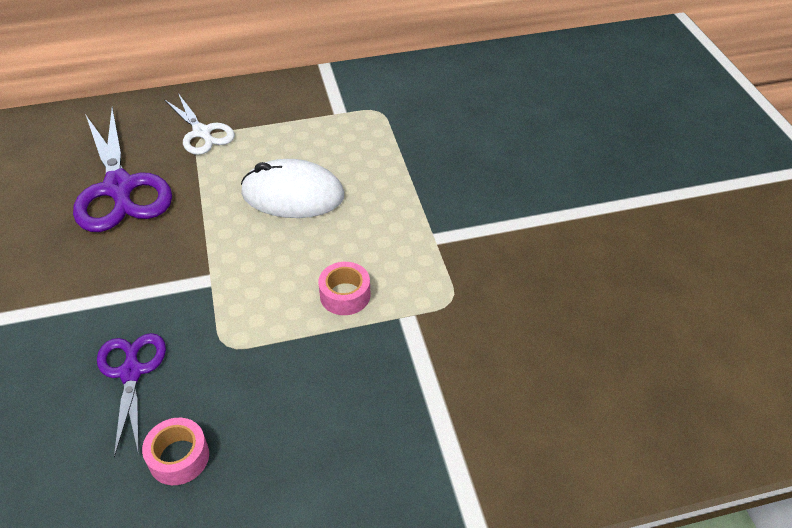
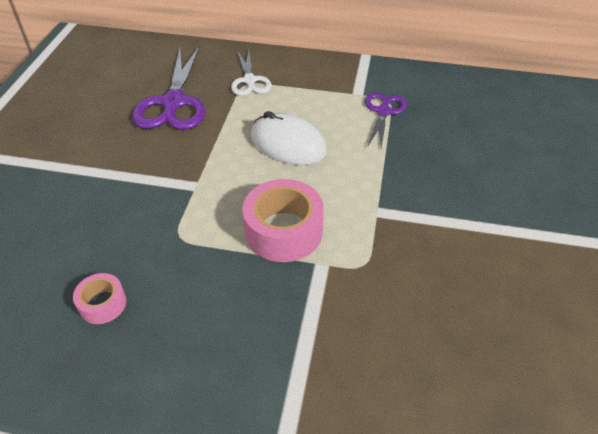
camera: 25 degrees right, 0 degrees up
(131, 372) = (107, 232): purple scissors -> purple scissors (383, 112)
(345, 295) = (283, 231): pink tape -> pink tape, size x1.87

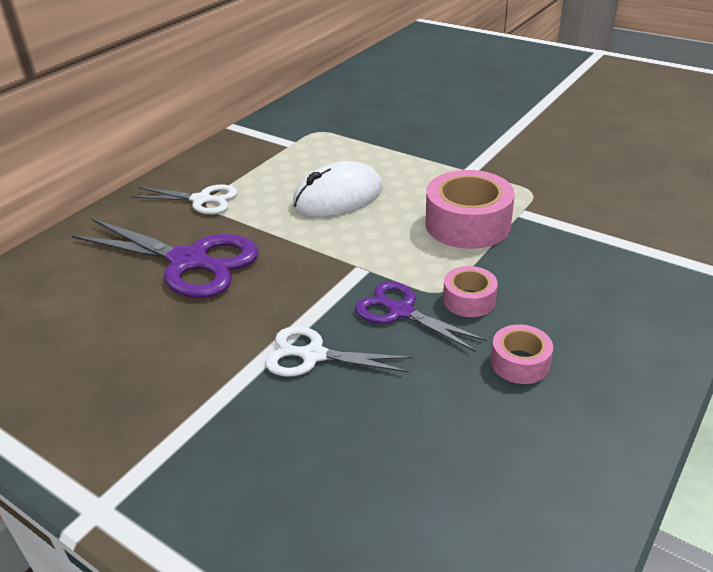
camera: 65 degrees left, 10 degrees down
(89, 191) = (313, 355): none -> white scissors
(173, 256) = (469, 300): none -> pink tape
(383, 112) = (333, 137): purple scissors -> purple scissors (401, 311)

